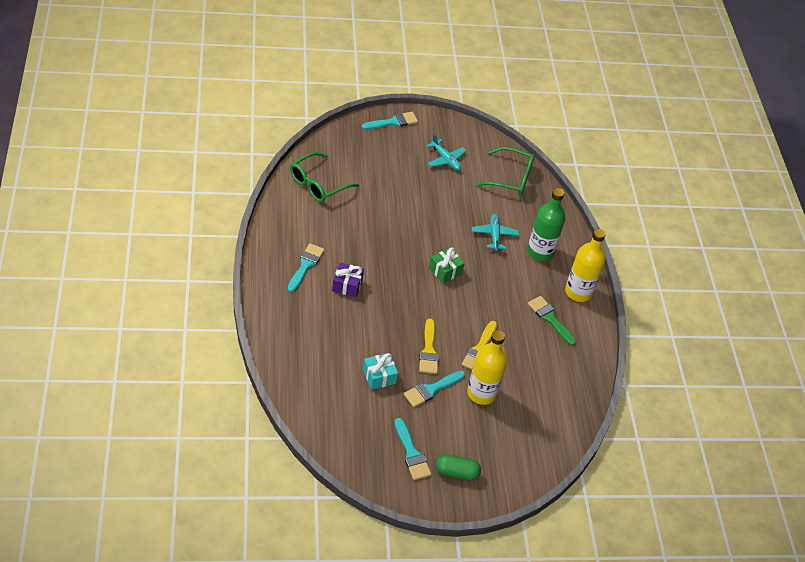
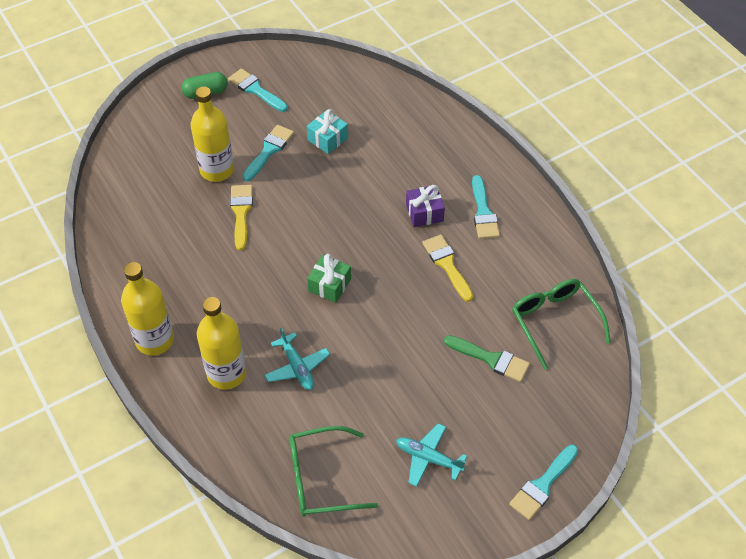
camera: 160 degrees right, 5 degrees up
(318, 184) = (554, 322): green glasses -> green glasses turned 45 degrees counterclockwise
(429, 351) = (294, 186): yellow brush -> yellow brush (447, 265)
(540, 252) = (226, 373): green bottle -> yellow bottle
(550, 319) = (176, 287): green brush -> green brush (491, 359)

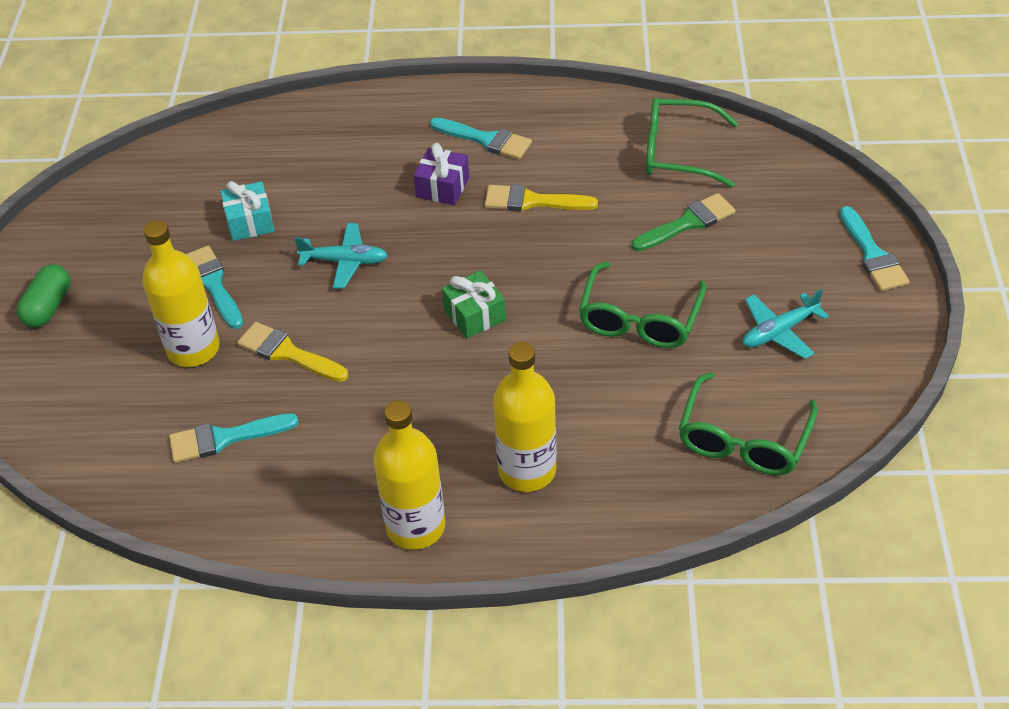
camera: 55 degrees left, 5 degrees down
(255, 90) = (98, 255): turquoise brush -> turquoise brush (225, 438)
(297, 367) = (570, 396): turquoise plane -> turquoise plane (345, 261)
(385, 373) = (639, 319): none -> green glasses

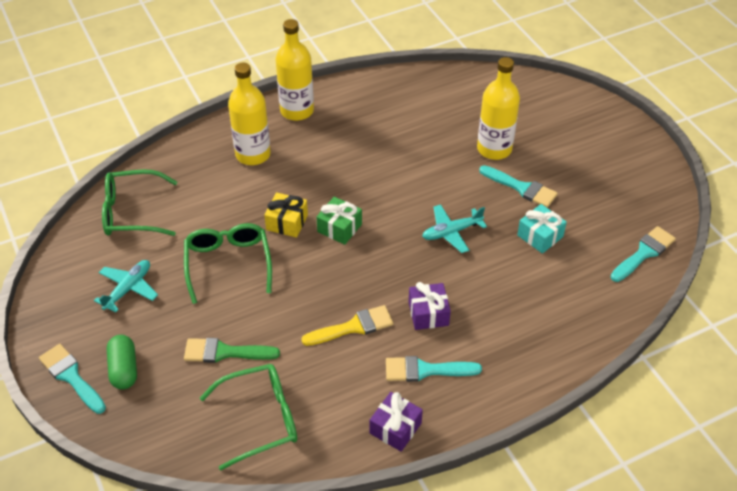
camera: 150 degrees right, 0 degrees up
(48, 307) = (604, 141): green capsule -> green capsule (124, 369)
(225, 438) = (431, 114): turquoise brush -> turquoise brush (644, 253)
(287, 353) = (437, 166): yellow brush -> none
(536, 346) = (287, 222): none -> yellow gift
(550, 106) = (395, 428): none -> purple gift
(688, 223) = (225, 352): green brush -> green brush turned 60 degrees clockwise
(743, 439) = (132, 212): green glasses -> green glasses turned 90 degrees counterclockwise

